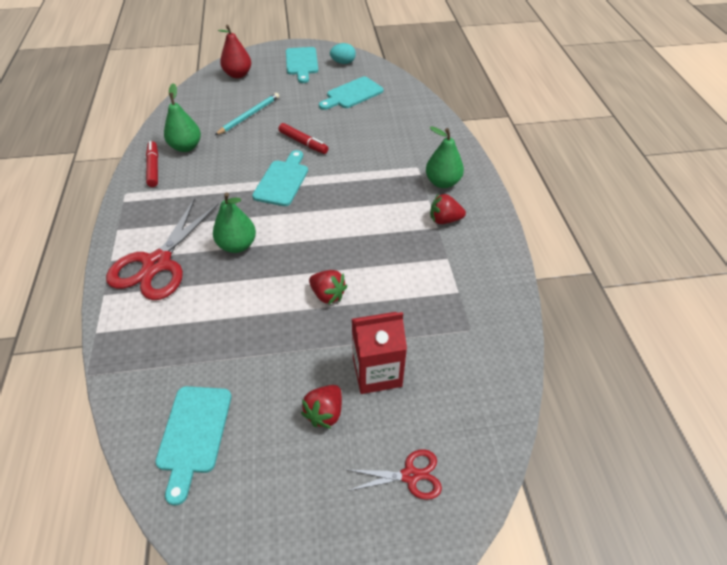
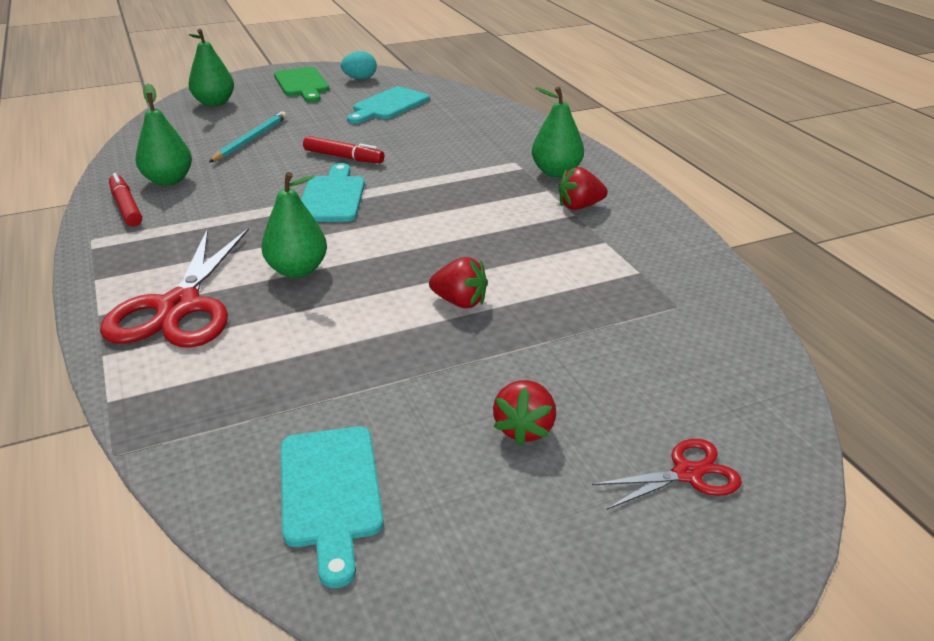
camera: 15 degrees left, 15 degrees down
(238, 74) = (214, 103): red pear -> green pear
(301, 63) = (302, 84): turquoise cutting board -> green cutting board
(377, 372) = (575, 371): red carton -> none

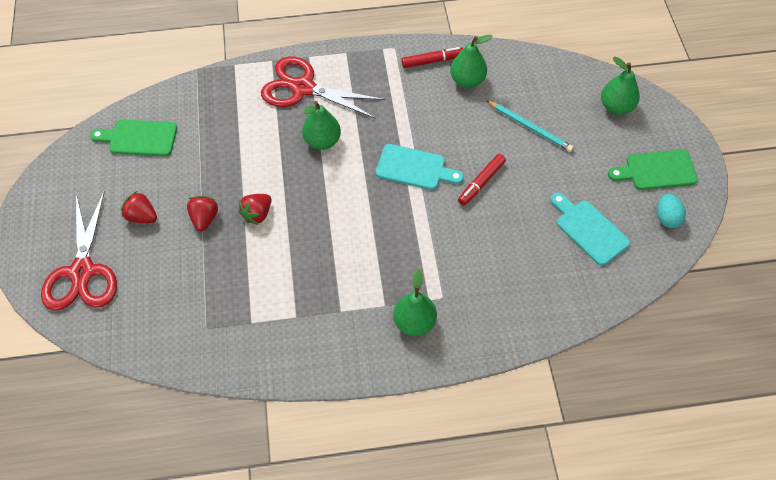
camera: 105 degrees right, 25 degrees up
(330, 492) = (139, 138): turquoise cutting board -> green cutting board
(579, 206) = (352, 319): red strawberry -> red strawberry (204, 218)
(687, 473) = (82, 272): red scissors -> red scissors, size x1.99

